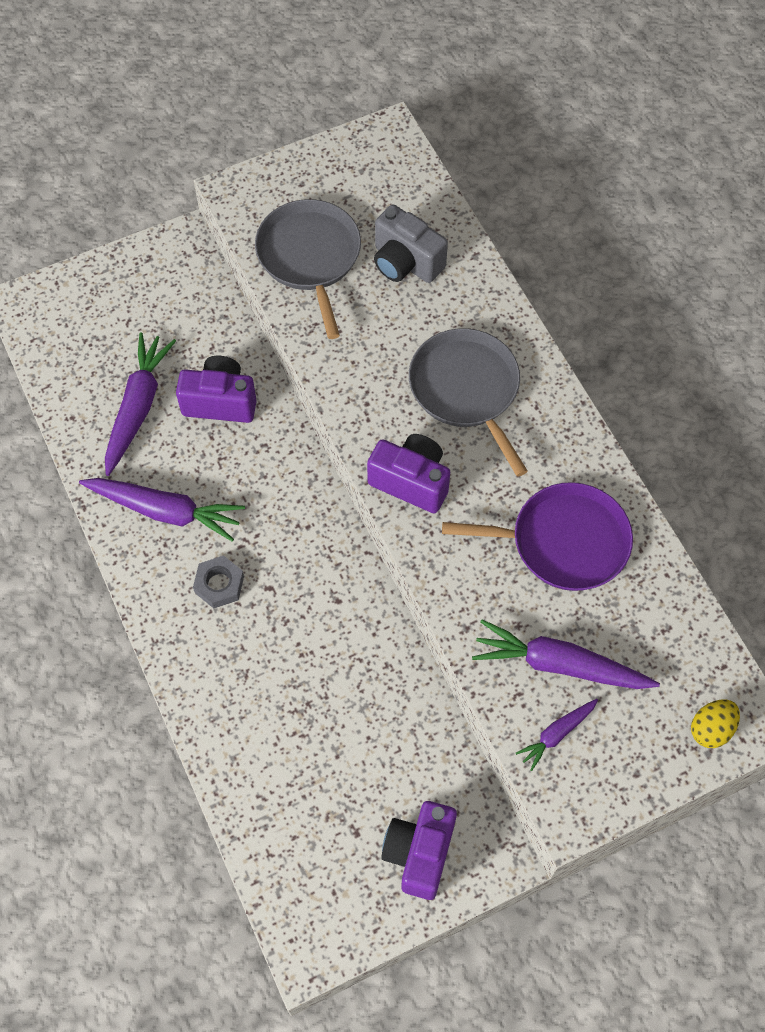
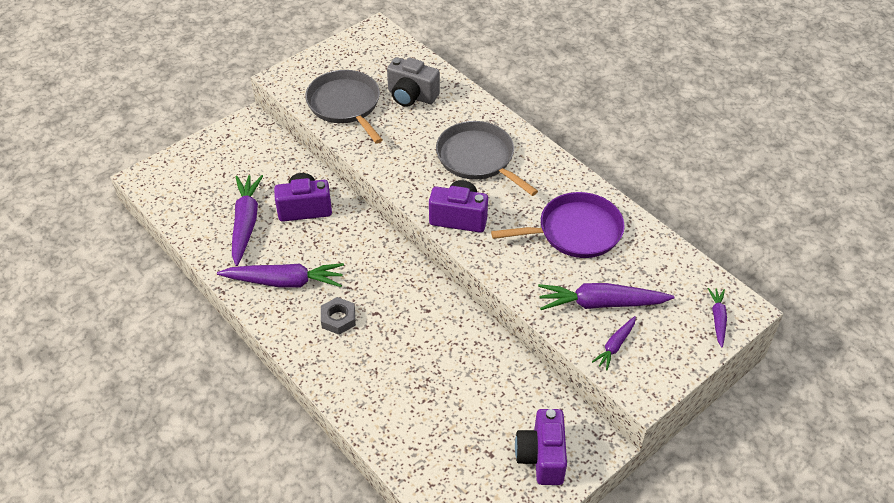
camera: 15 degrees left, 15 degrees down
(711, 729) = (717, 319): yellow egg -> purple carrot

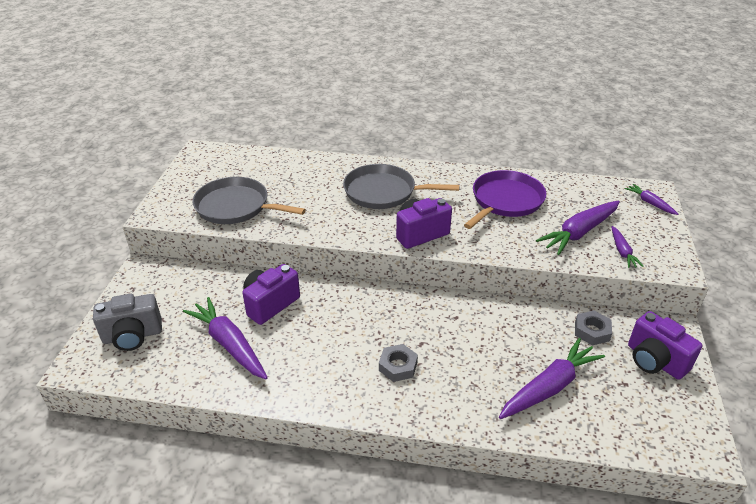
camera: 40 degrees left, 10 degrees down
(285, 282) = (319, 367): purple carrot -> purple carrot (549, 387)
(411, 96) = (283, 178): grey camera -> grey camera (132, 336)
(523, 397) = (592, 331): none -> grey nut

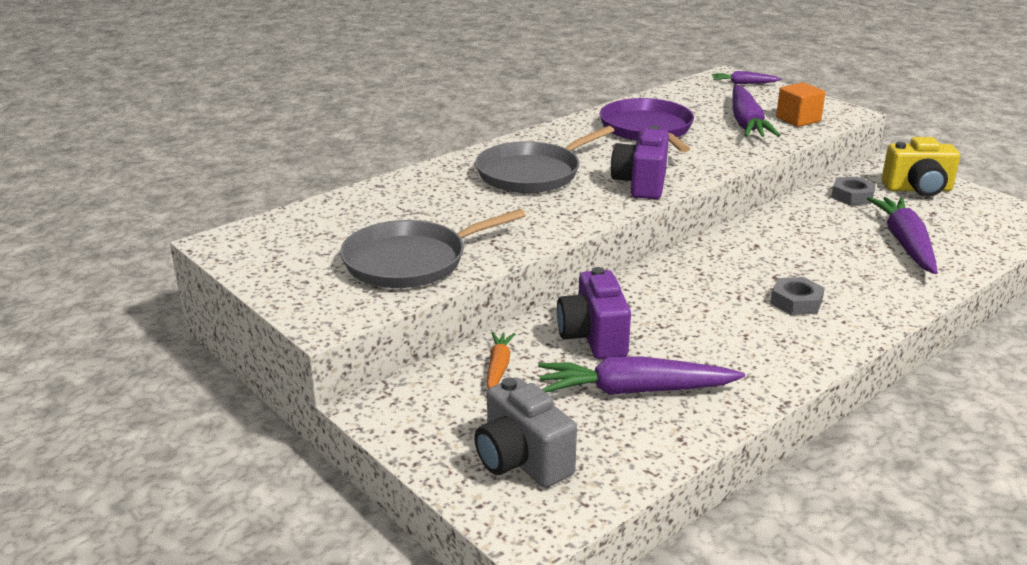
camera: 50 degrees left, 10 degrees down
(132, 336) = (522, 461): grey camera -> grey camera turned 120 degrees clockwise
(210, 287) = (498, 367): none -> orange carrot
(622, 251) = (798, 120): purple carrot -> orange cube
(654, 361) = (918, 189): purple camera -> yellow camera

